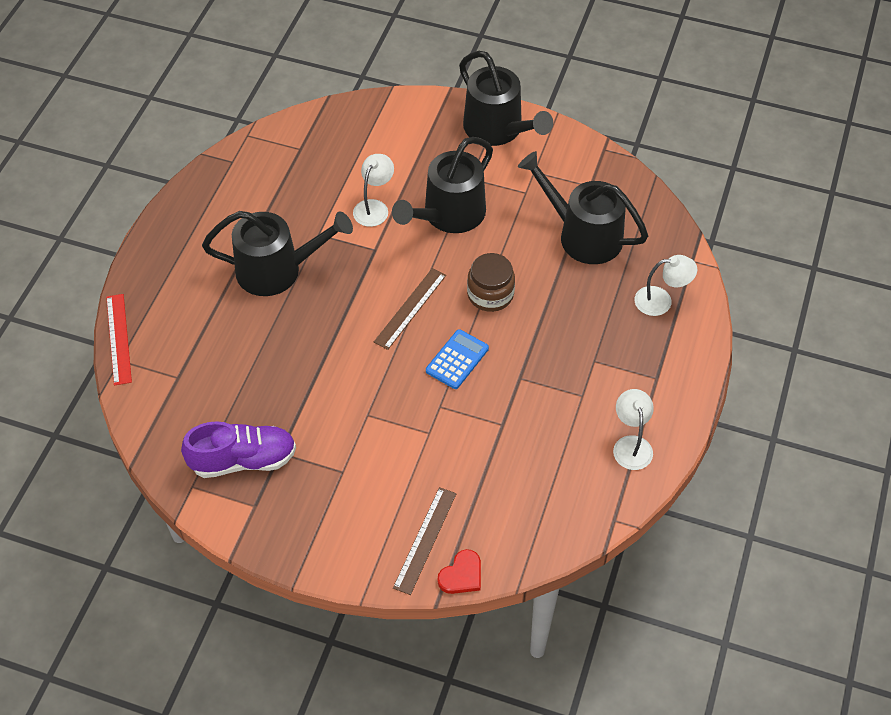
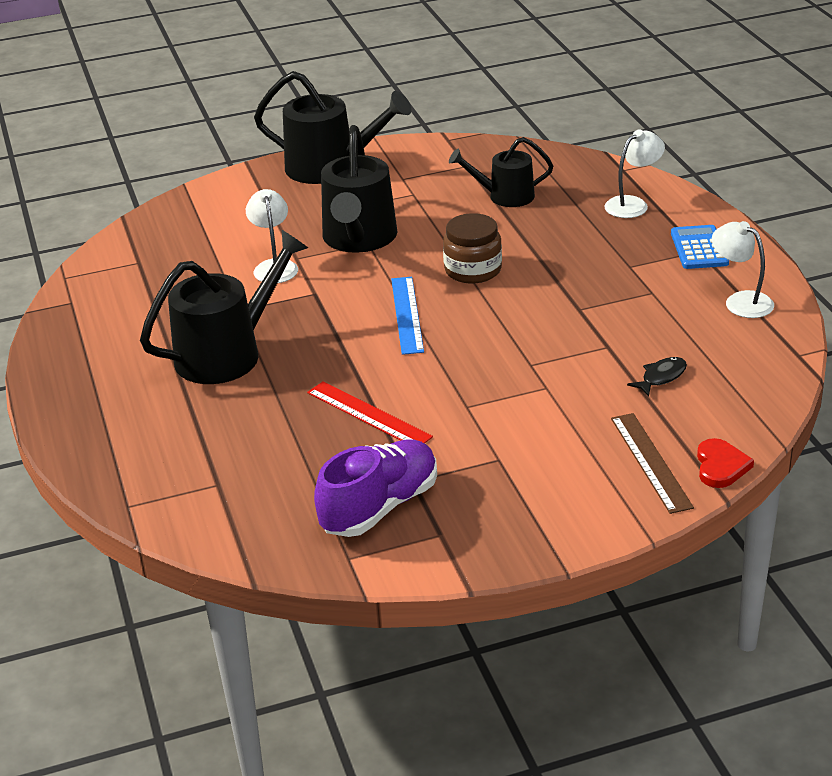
camera: 35 degrees left, 20 degrees down
(119, 339) = (105, 490): red ruler -> red ruler (368, 414)
(410, 308) = (407, 314): brown ruler -> blue ruler
(457, 360) = (502, 326): blue calculator -> blue calculator (699, 248)
(506, 475) = (661, 377): none -> black fish
(583, 235) = (505, 196): black watering can -> black watering can, size x0.61

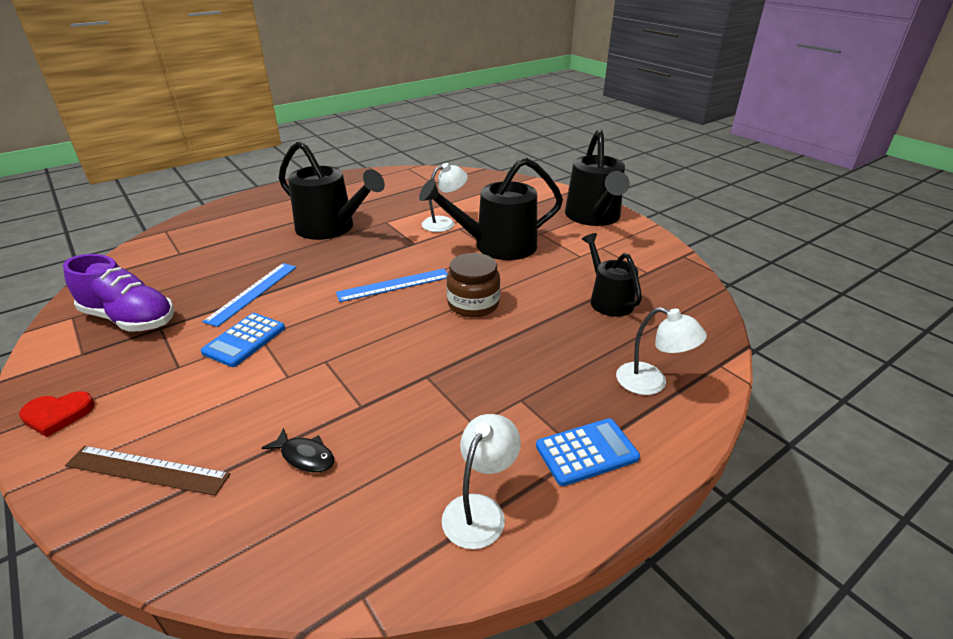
camera: 70 degrees right, 0 degrees up
(368, 414) = (253, 293): red ruler -> blue ruler
(469, 416) = (244, 340): none -> blue calculator
(650, 462) = (147, 470): brown ruler -> brown ruler turned 45 degrees clockwise
(721, 466) = (121, 535): red heart -> red heart (57, 414)

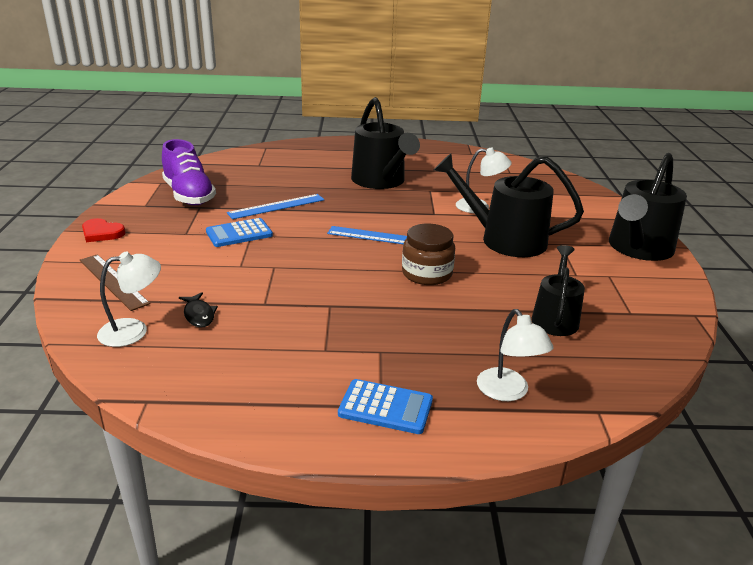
camera: 35 degrees right, 5 degrees down
(480, 510) = (265, 399): white lamp -> white lamp (133, 330)

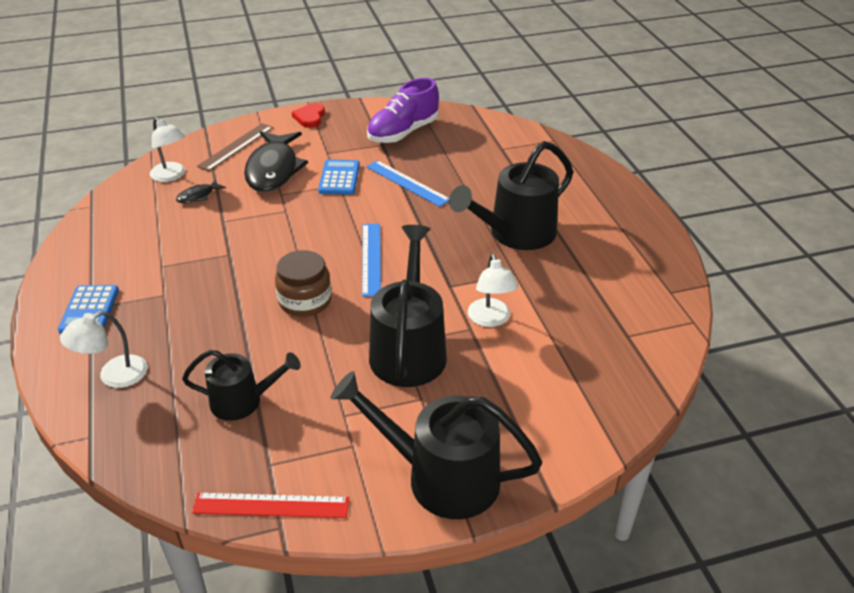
camera: 75 degrees right, 10 degrees up
(189, 264) = (273, 170): none -> black fish
(239, 233) = (339, 178): blue calculator -> blue calculator turned 45 degrees clockwise
(674, 316) = (271, 505): none -> red ruler

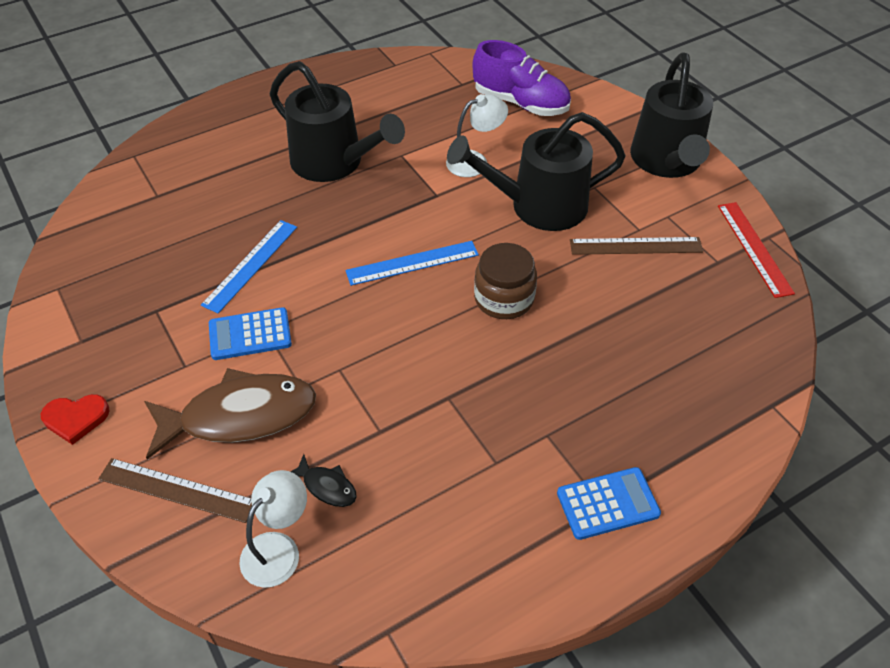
camera: 105 degrees left, 10 degrees up
(113, 376) = (690, 424): white lamp -> none
(242, 401) = (662, 303): black watering can -> none
(273, 170) = (240, 416): black fish -> brown fish
(322, 405) = (636, 246): none -> brown ruler
(403, 133) = (121, 295): purple shoe -> purple shoe (521, 103)

